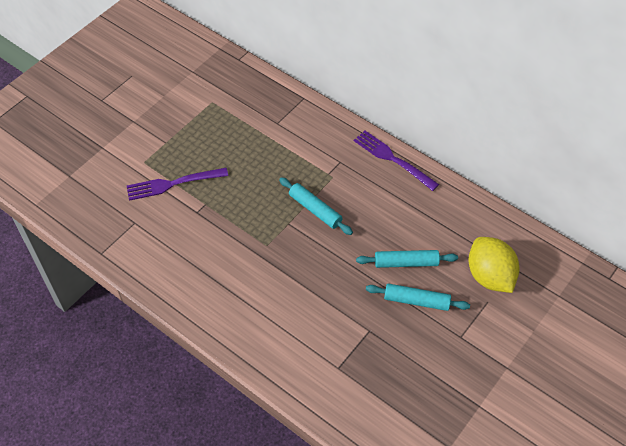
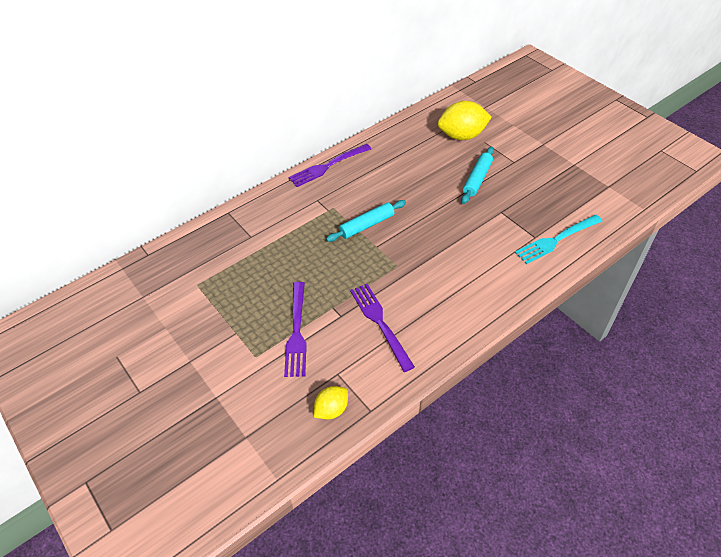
camera: 75 degrees left, 5 degrees down
(99, 226) = (331, 409): none -> yellow lemon
(193, 243) = (380, 323): none -> purple fork
(339, 390) = (556, 240): none -> turquoise fork
(406, 263) = (439, 178): turquoise rolling pin -> none

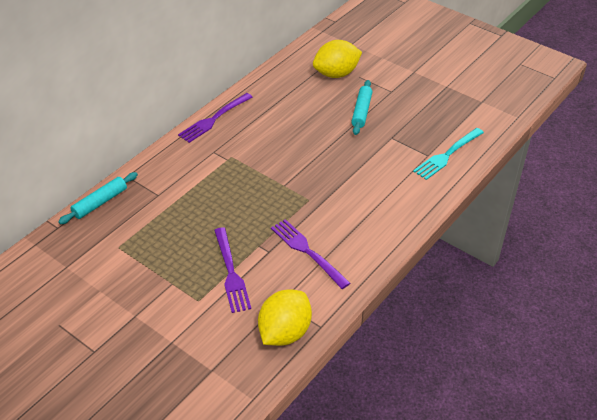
camera: 15 degrees left, 5 degrees down
(331, 409) = (285, 332): yellow lemon -> yellow lemon, size x1.77
(367, 225) = (269, 168): turquoise rolling pin -> turquoise rolling pin (100, 202)

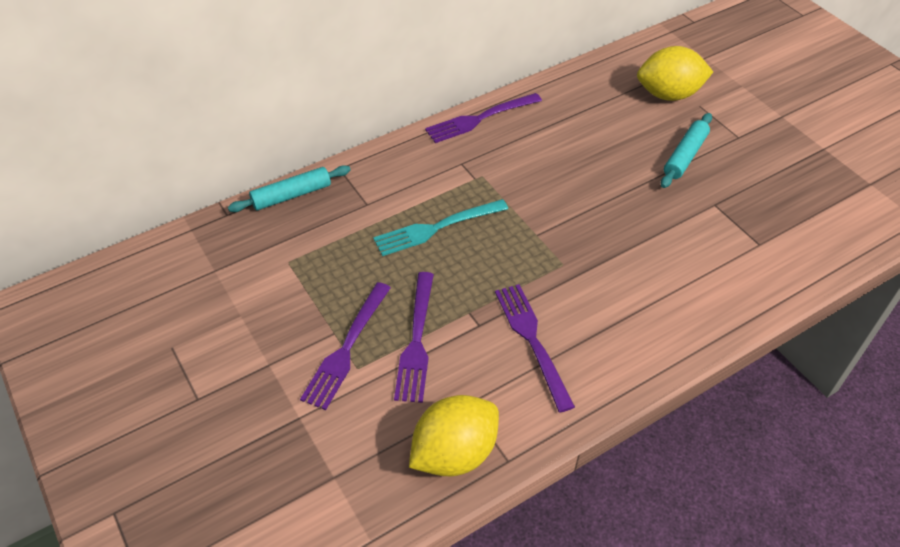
camera: 20 degrees right, 5 degrees up
(185, 290) = (347, 348): none -> purple fork
(447, 155) = (789, 251): turquoise fork -> turquoise fork (436, 228)

